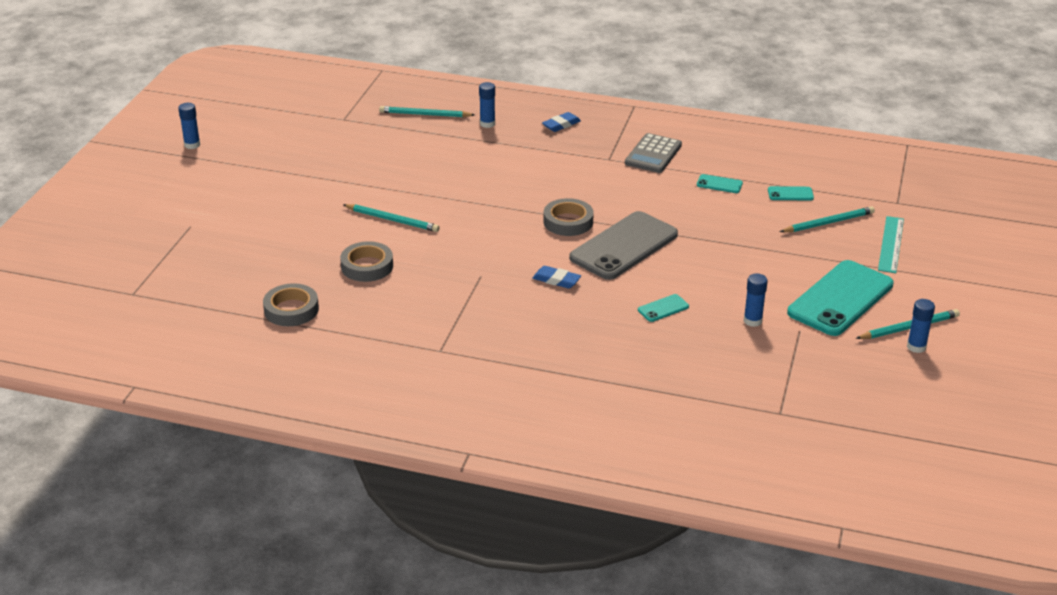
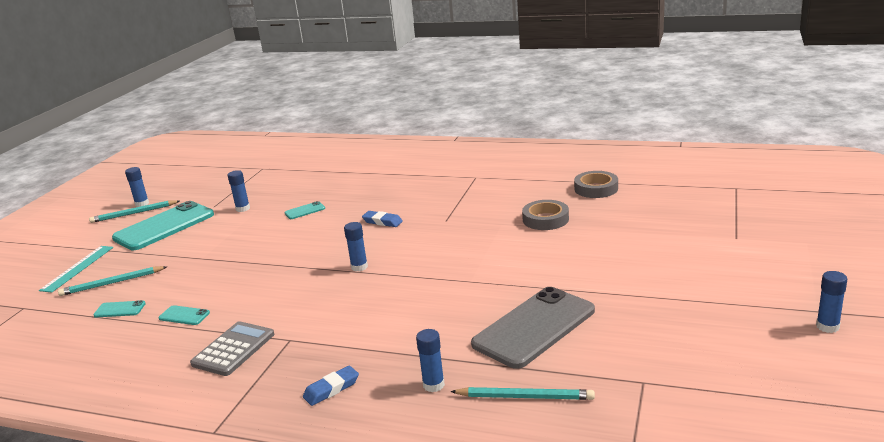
camera: 175 degrees left, 10 degrees down
(392, 220) = (533, 257): turquoise pencil -> none
(568, 222) = (359, 267): grey tape -> blue glue stick
(624, 246) = (315, 250): grey phone -> grey phone (534, 327)

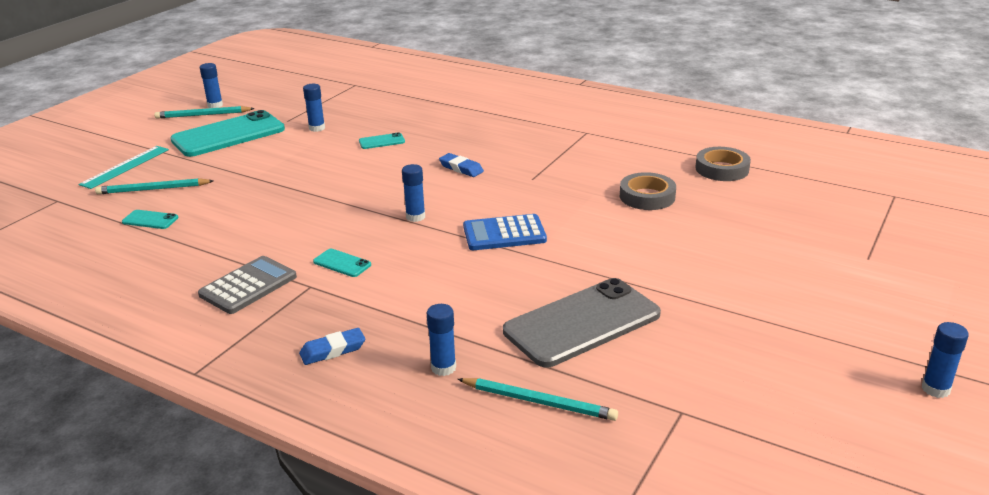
camera: 10 degrees right, 5 degrees up
(184, 315) = (212, 239): turquoise phone -> turquoise phone (342, 263)
(440, 268) = (504, 234): none -> blue calculator

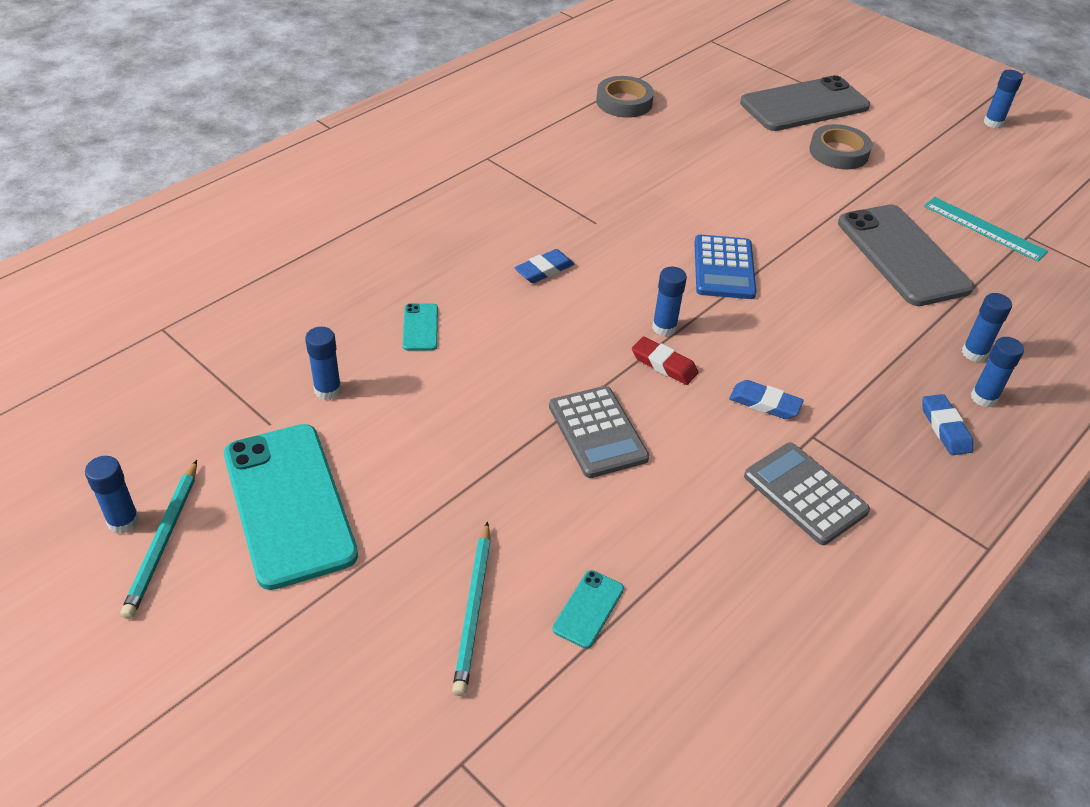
camera: 80 degrees left, 15 degrees up
(125, 167) = (355, 659): turquoise ruler -> turquoise ruler (984, 229)
(298, 206) = (597, 432): none -> grey calculator
(342, 263) = (764, 403): turquoise phone -> blue eraser
(373, 221) = (664, 364): none -> red eraser
(379, 373) = (983, 398): none -> blue glue stick
(539, 402) = (1021, 305): turquoise pencil -> none
(647, 196) = (668, 160): grey tape -> grey tape (838, 152)
(821, 254) = (804, 105): none -> grey phone

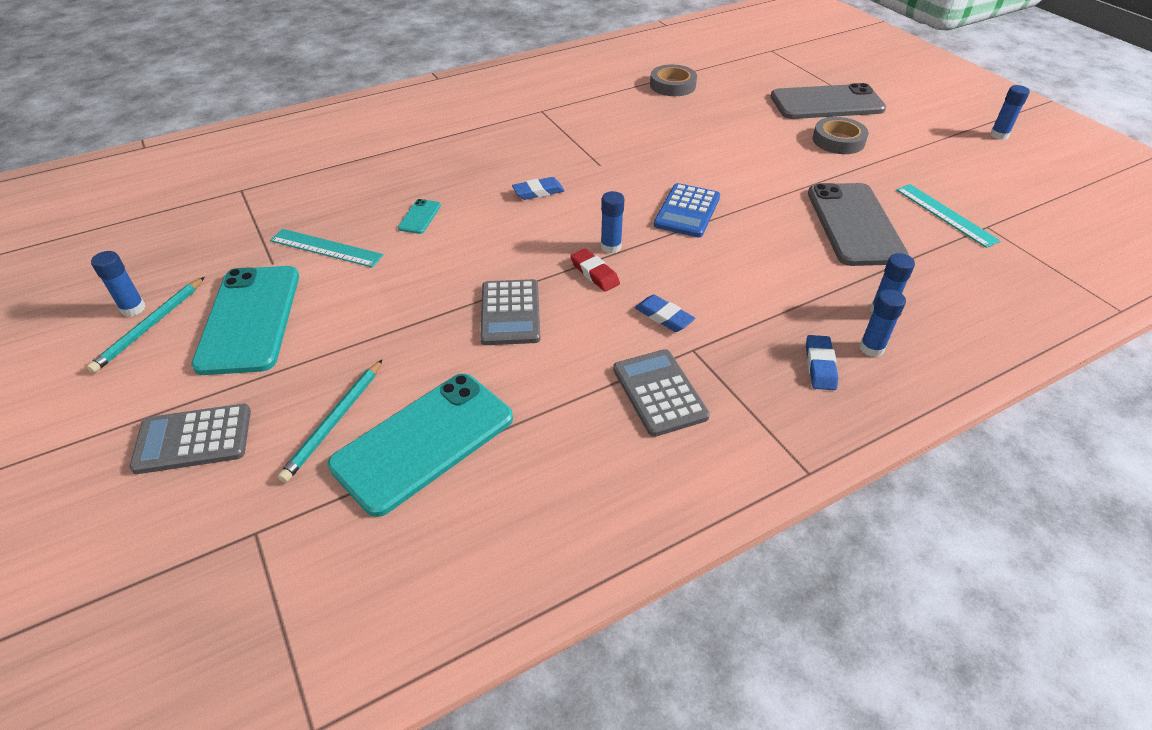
camera: 20 degrees right, 0 degrees up
(317, 673) = (193, 439): none -> grey calculator
(328, 390) = (326, 248): blue glue stick -> turquoise ruler
(588, 609) = (423, 441): turquoise phone -> turquoise phone, size x2.42

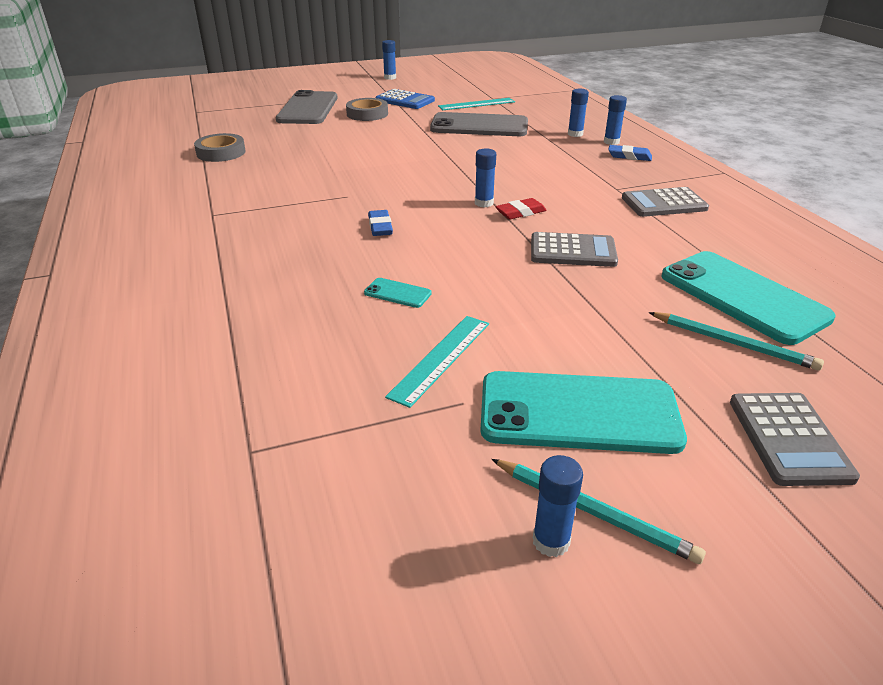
camera: 80 degrees left, 10 degrees down
(664, 317) = (579, 193): blue eraser -> none
(687, 211) = (442, 171): blue calculator -> blue calculator (405, 100)

